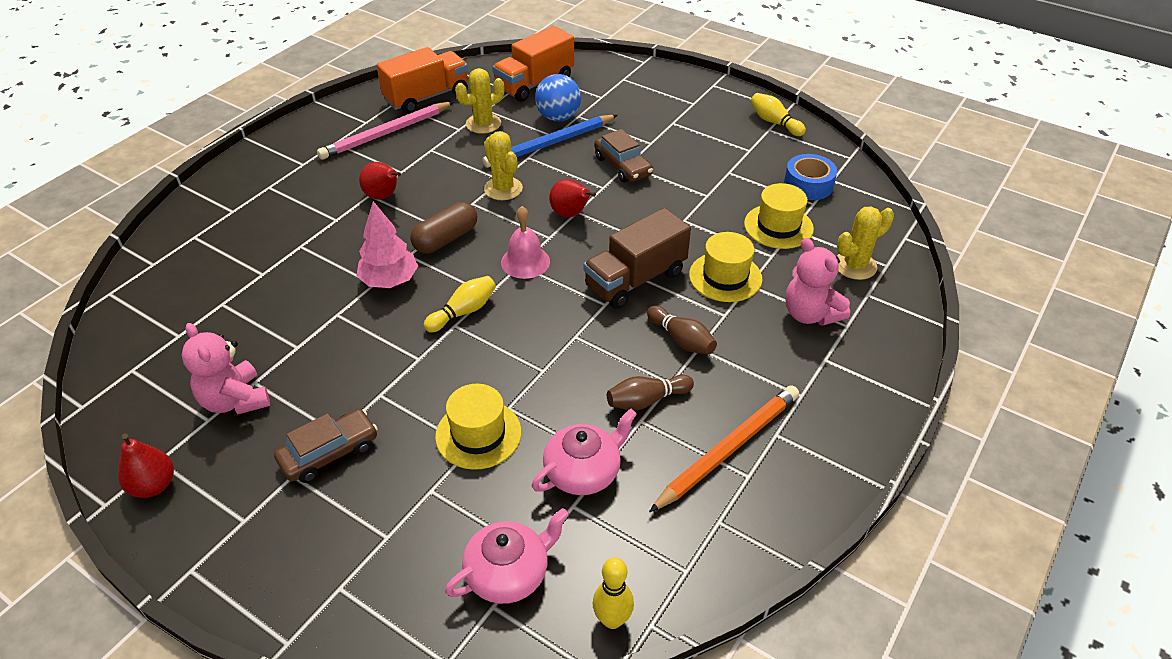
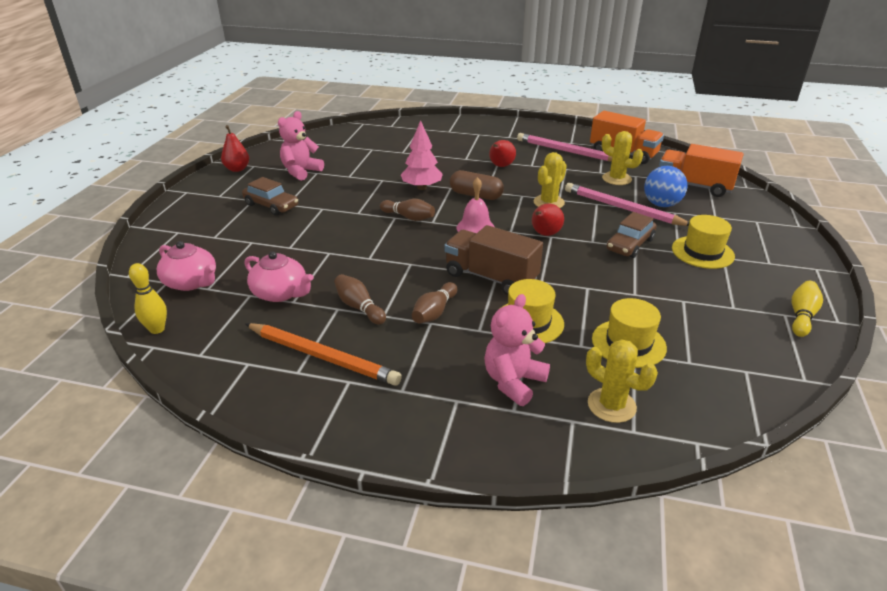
camera: 70 degrees right, 10 degrees down
(463, 312) = (409, 217): yellow bowling pin -> brown bowling pin
(478, 434) = (301, 247): yellow hat -> yellow hat (702, 252)
(550, 144) = (622, 208): blue pencil -> pink pencil
(808, 185) = (717, 354): blue tape -> none

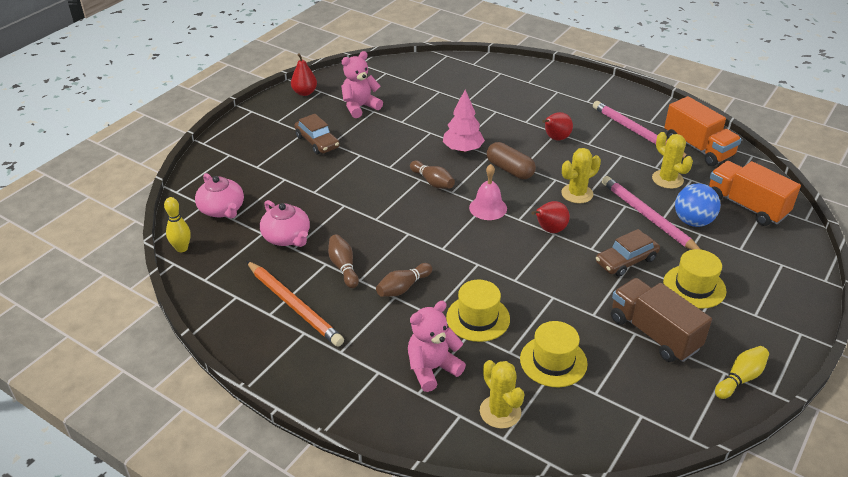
camera: 20 degrees right, 5 degrees up
(491, 277) = (471, 265): brown truck -> brown truck (654, 333)

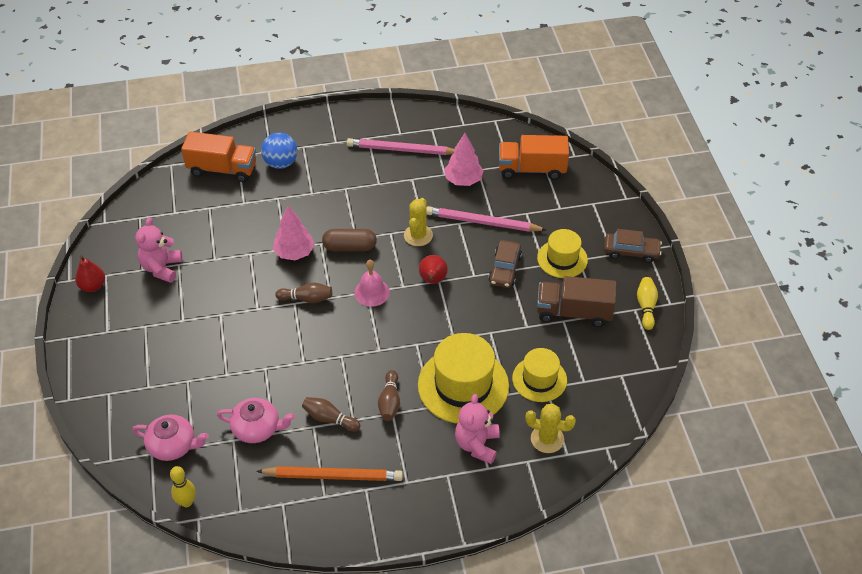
camera: 45 degrees left, 10 degrees up
(317, 142) = (169, 327): brown car -> brown car (631, 251)
(478, 318) = (463, 385): yellow hat -> yellow hat, size x1.66
(555, 138) = (351, 195): red pear -> none
(667, 179) = (463, 180): yellow cactus -> pink tree
(693, 221) = (513, 206): blue ball -> blue ball (281, 163)
(698, 148) = (455, 137): orange truck -> orange truck (222, 169)

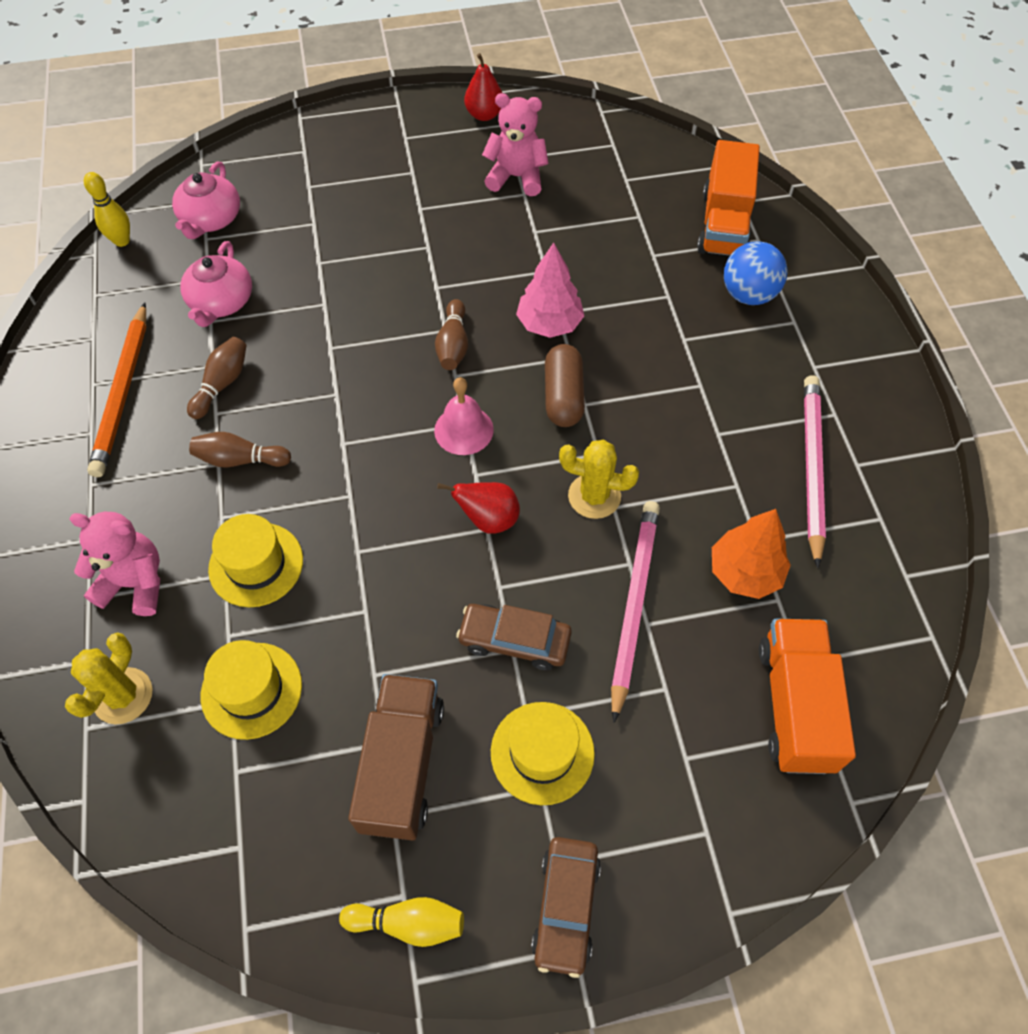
camera: 90 degrees right, 10 degrees up
(463, 180) = (744, 572): pink tree -> orange tree
(463, 385) = (256, 564): yellow hat -> yellow hat, size x0.60

